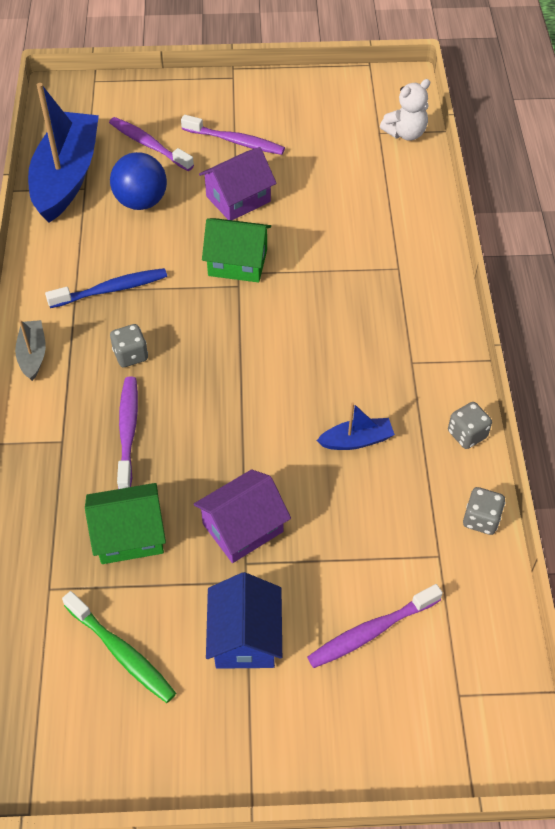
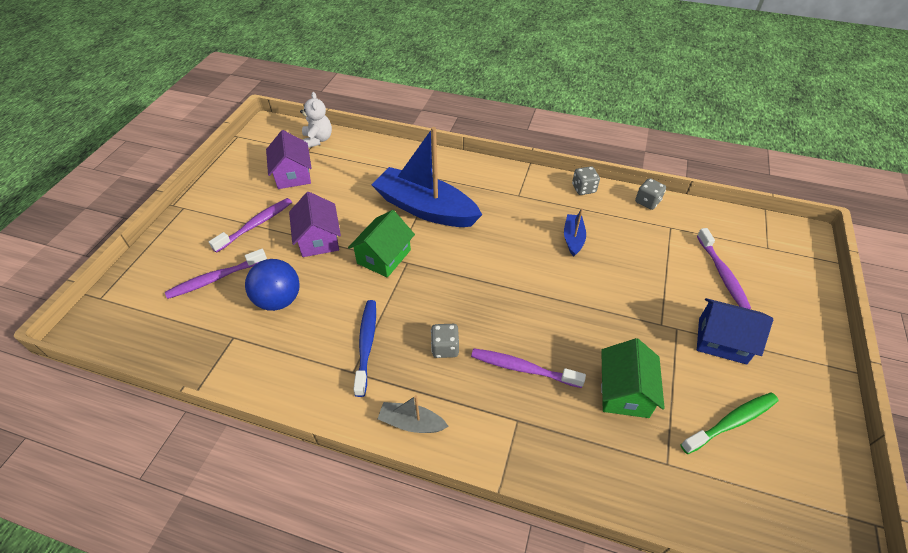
camera: 70 degrees left, 5 degrees down
(66, 177) = (208, 348): blue boat -> blue boat (425, 209)
(243, 528) = (631, 318): purple house -> purple house (293, 174)

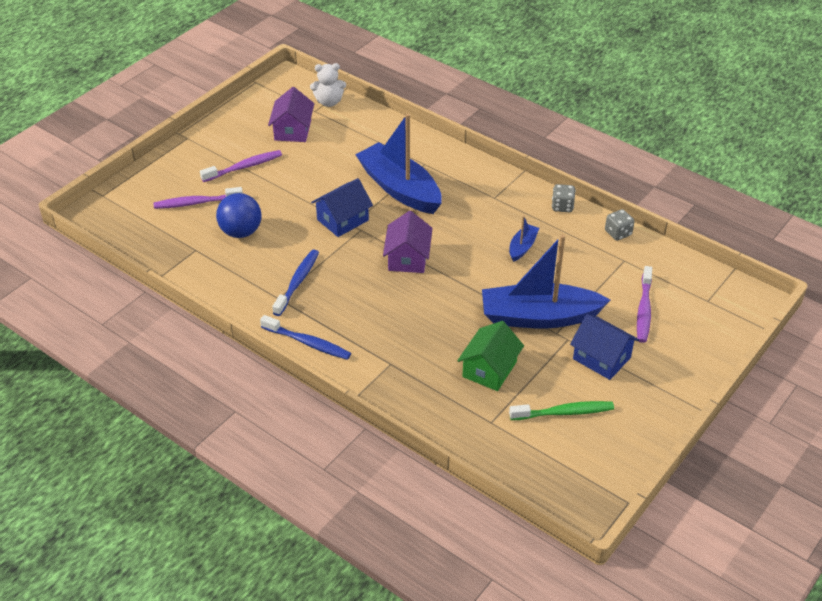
camera: 20 degrees right, 5 degrees down
(318, 140) = (329, 102): white teddy bear -> white teddy bear turned 75 degrees clockwise
(318, 239) = (293, 192): purple house -> purple house (408, 258)
(384, 256) = (343, 220): green house -> blue house
(411, 423) = (308, 343): grey boat -> blue toothbrush
(445, 348) = (359, 301): grey dice -> none
(523, 368) = (415, 331): purple toothbrush -> none
(634, 311) = (539, 317): none -> blue boat

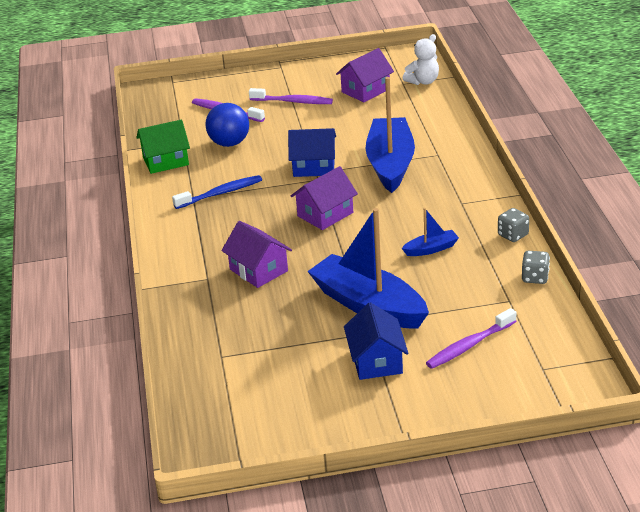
camera: 45 degrees right, 10 degrees down
(308, 343) = (170, 236): blue toothbrush -> none
(329, 102) = (423, 81): white teddy bear -> white teddy bear turned 75 degrees counterclockwise
(421, 334) = (258, 270): none -> purple house
(489, 369) = (274, 320): green house -> green house (165, 161)
(564, 412) = (286, 381): green toothbrush -> none

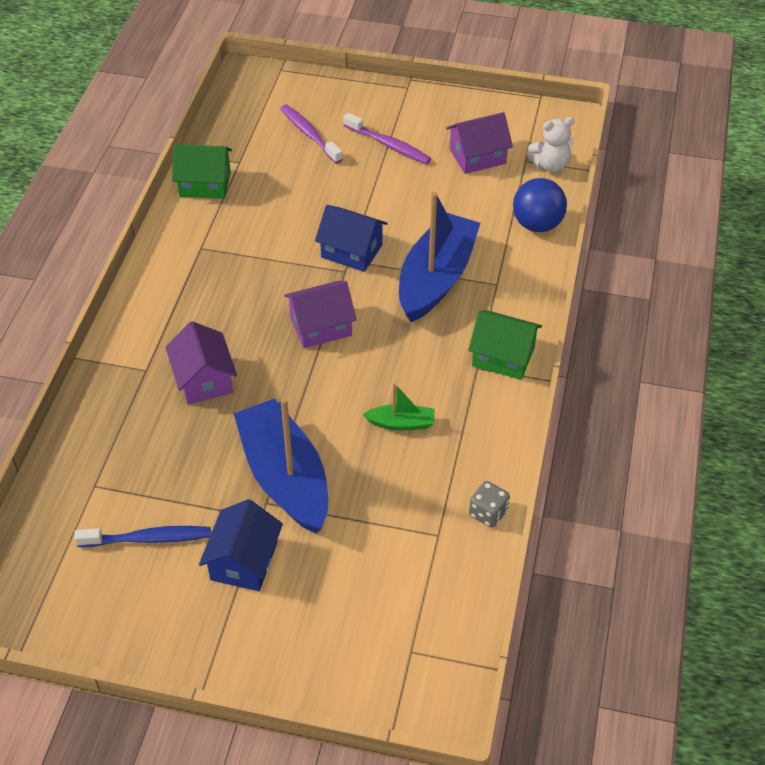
camera: 20 degrees right, 15 degrees up
(221, 193) = (232, 253): blue toothbrush -> blue toothbrush (148, 539)
(229, 143) = (285, 182): blue ball -> blue ball (537, 224)
(431, 249) = (401, 423): blue boat -> green boat
(469, 345) = (354, 582): purple toothbrush -> none
(475, 192) = (503, 357): none -> green house
(513, 235) = (504, 439): grey dice -> none

